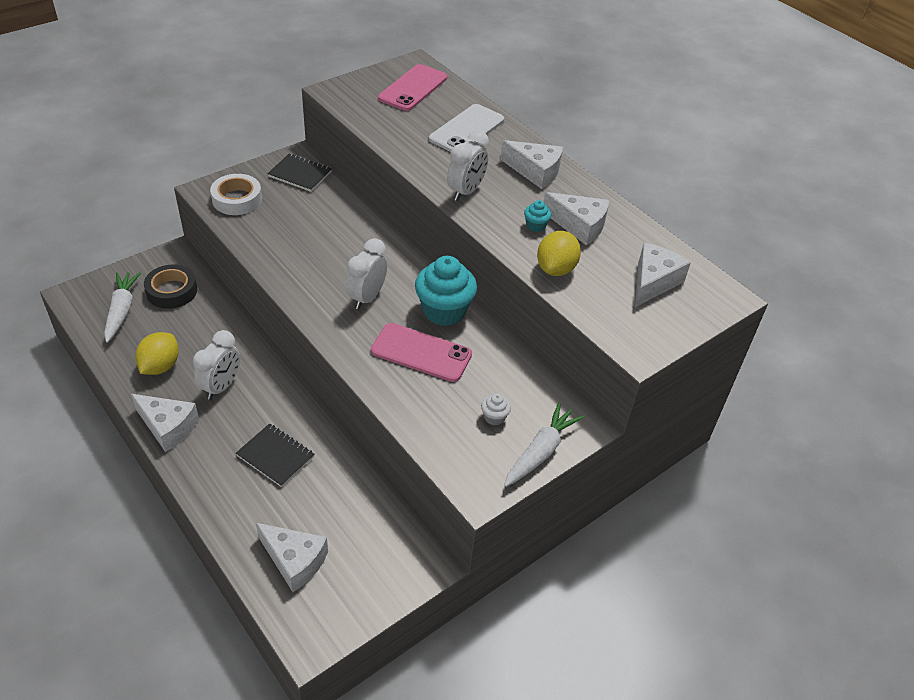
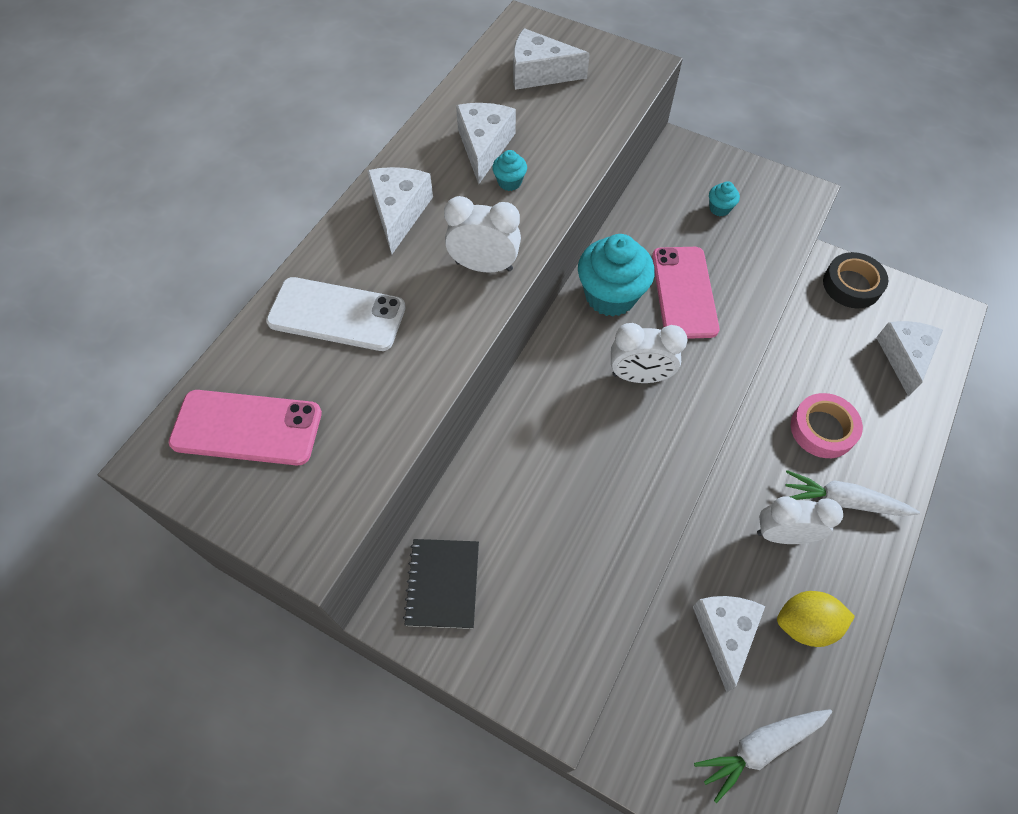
camera: 110 degrees left, 15 degrees up
(168, 427) = (870, 555): white cheese -> white cheese (724, 634)
(172, 291) = (685, 703): black tape -> black tape (851, 285)
(237, 199) = (552, 641): white tape -> none
(275, 456) = (822, 429): black notebook -> pink tape
(494, 417) = (719, 208): white cupcake -> turquoise cupcake
(541, 451) = (731, 167): white carrot -> white carrot (842, 501)
(556, 269) = (572, 146): yellow lemon -> none

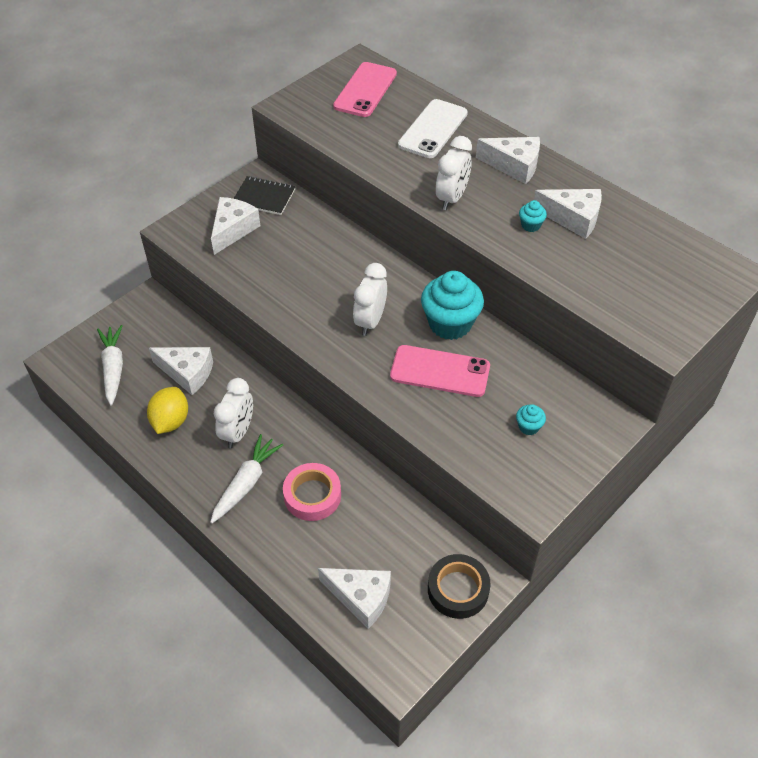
camera: 105 degrees right, 10 degrees down
(539, 73) = (660, 268): white cheese -> white cheese (233, 230)

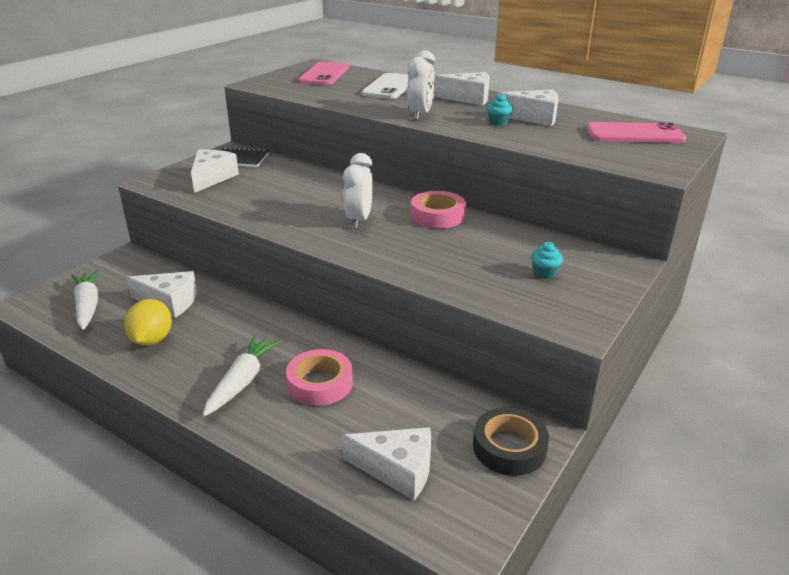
camera: 10 degrees left, 20 degrees down
(238, 432) = (228, 341): white clock -> none
(440, 371) = (439, 245): pink phone -> pink phone (634, 134)
(450, 324) = (437, 216): turquoise cupcake -> pink tape

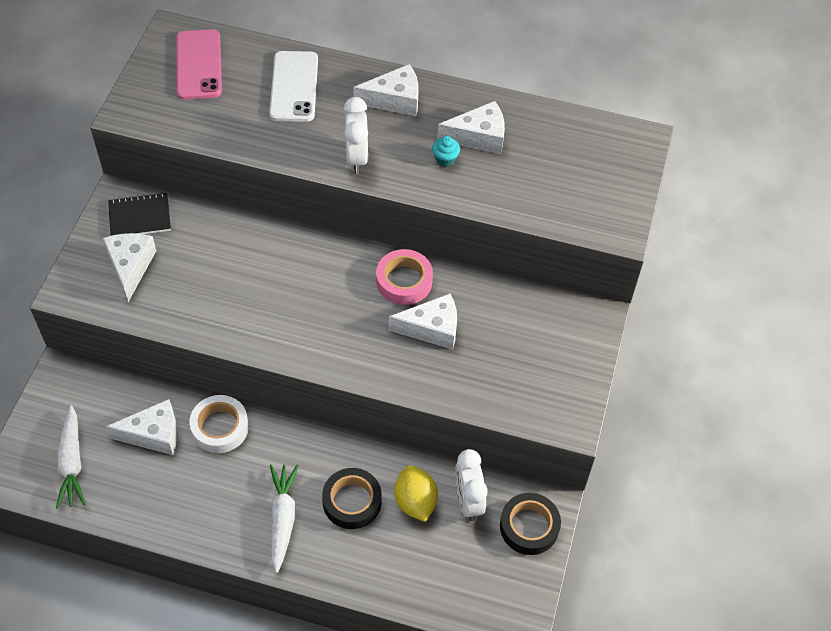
camera: 20 degrees left, 25 degrees up
(87, 306) = (72, 463): white carrot -> white carrot turned 150 degrees counterclockwise
(152, 340) = (168, 491): yellow lemon -> yellow lemon (415, 502)
(229, 309) = (220, 427): none -> white tape
(320, 383) = (352, 501): pink tape -> black tape
(359, 220) = (328, 309): white clock -> white clock (468, 501)
(397, 470) = (451, 575): white cheese -> white cheese (432, 328)
(544, 273) = (528, 353): turquoise cupcake -> none
(634, 134) = (586, 154): pink phone -> none

